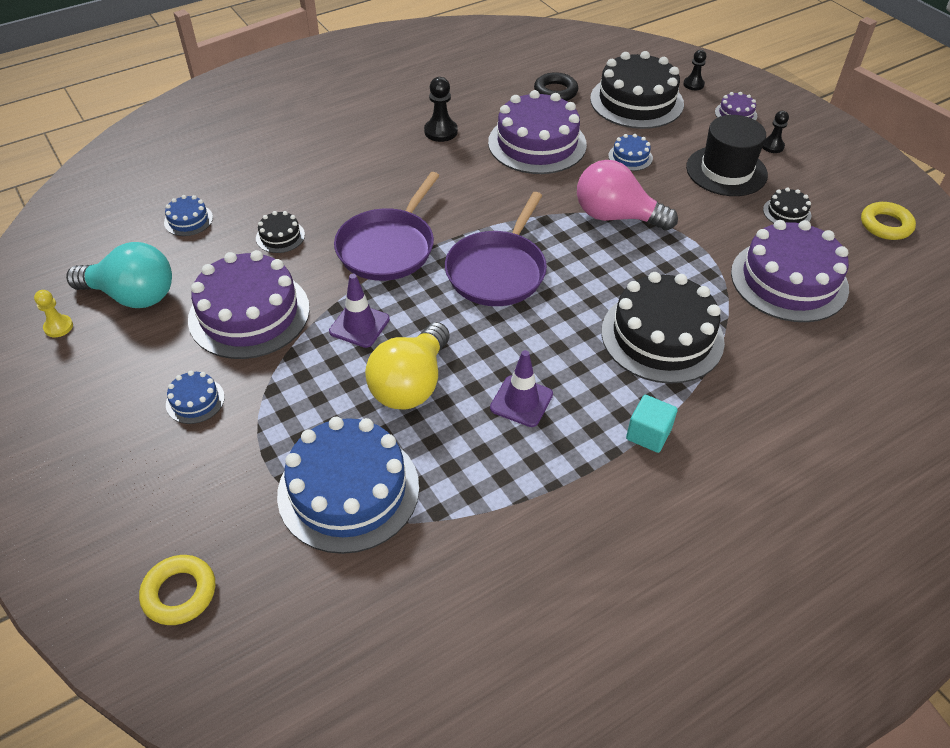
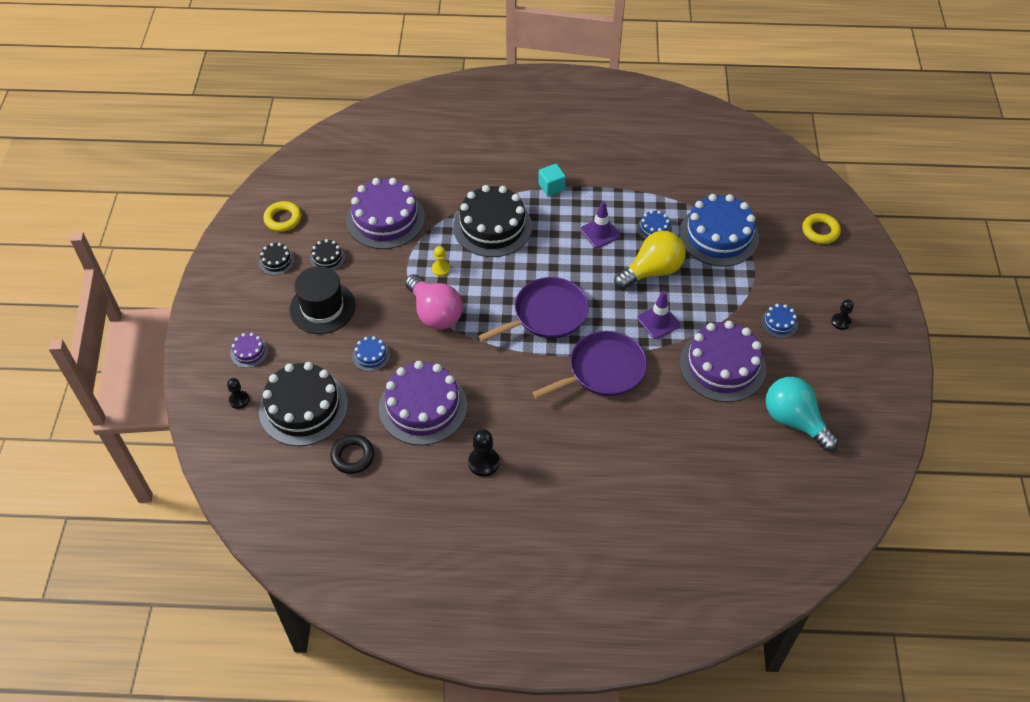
camera: 145 degrees left, 5 degrees up
(58, 327) = (850, 420): yellow pawn -> yellow pawn (441, 269)
(188, 220) = (731, 473): blue cake -> blue cake (654, 228)
(280, 236) = (671, 420): black cake -> black cake (276, 261)
(772, 146) = (265, 310): black pawn -> black pawn (840, 322)

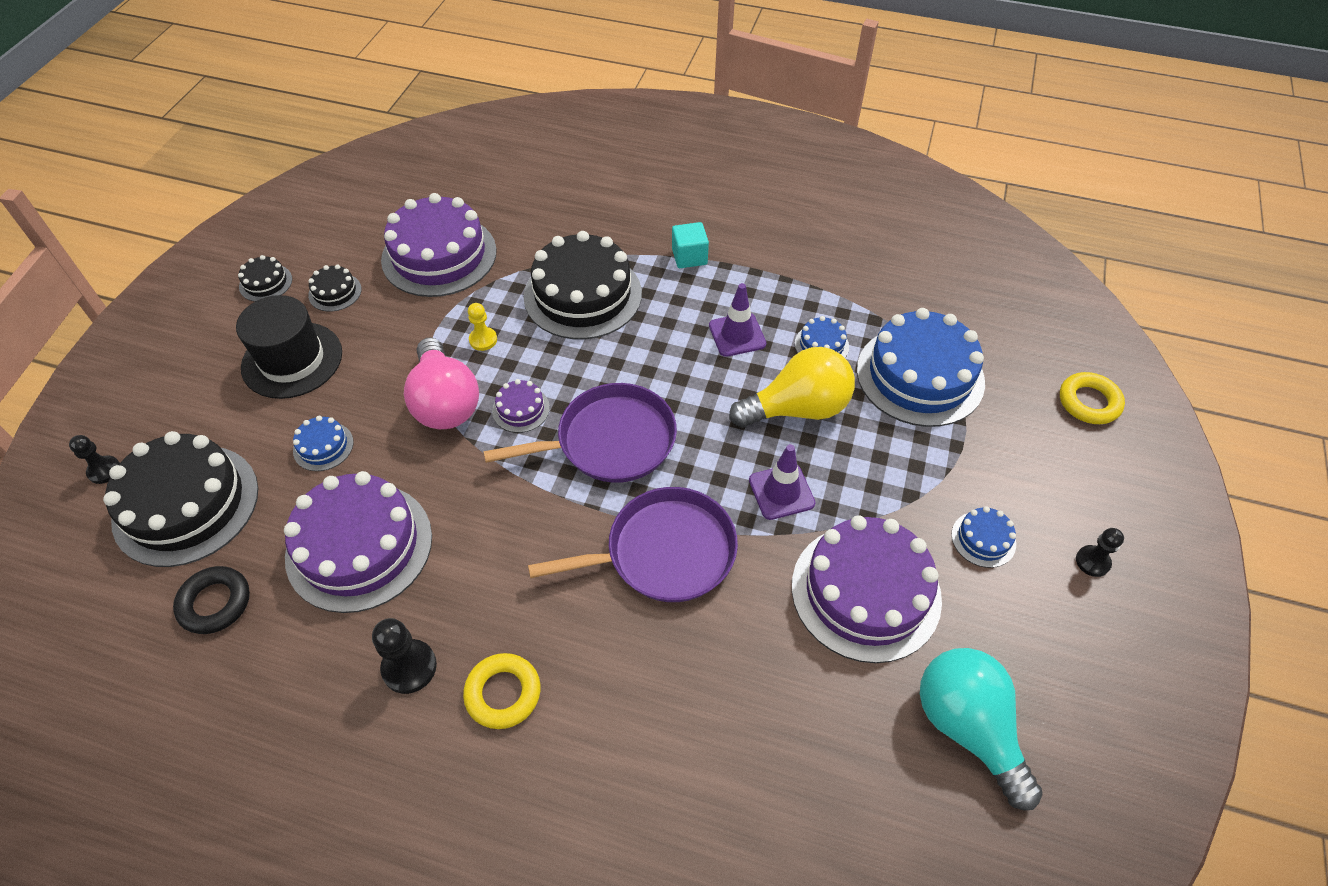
camera: 15 degrees right, 0 degrees up
(249, 352) = (159, 402): purple cake -> purple cake (521, 409)
(283, 219) = (304, 229): yellow ring -> yellow ring (503, 693)

